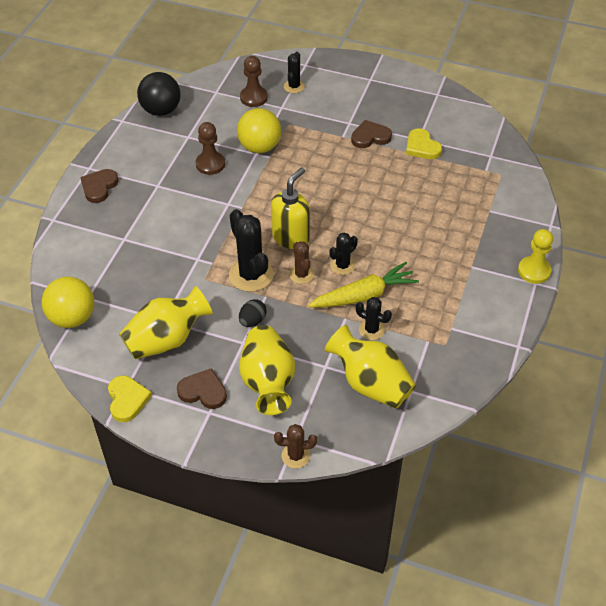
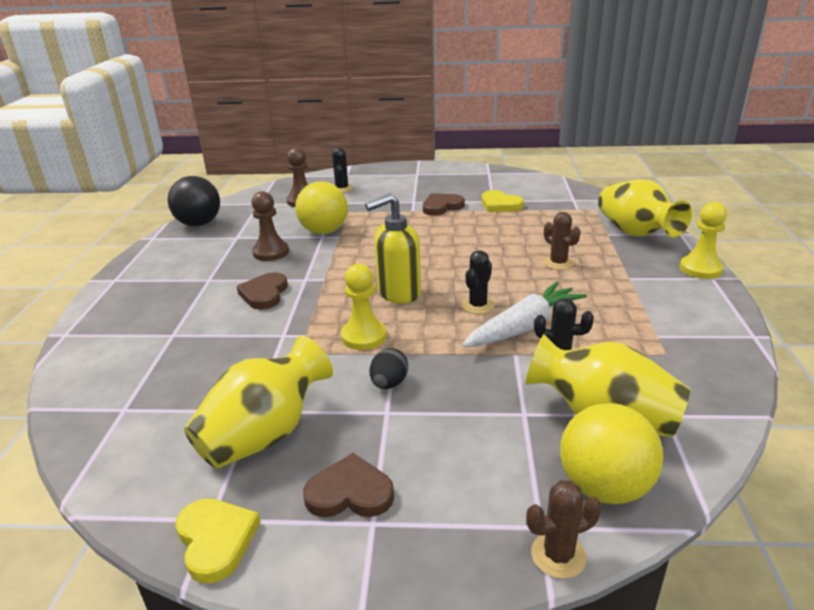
camera: 15 degrees left, 20 degrees down
(72, 318) = (100, 439): yellow ball -> yellow ball (604, 487)
(99, 187) = (130, 293): brown heart -> brown heart (264, 294)
(251, 275) = (364, 336): black cactus -> yellow pawn
(267, 382) = (449, 454): yellow vase -> yellow vase (635, 233)
(291, 237) = (398, 293): yellow soap dispenser -> yellow soap dispenser turned 135 degrees counterclockwise
(301, 274) = (431, 323): brown cactus -> brown cactus (558, 263)
(364, 295) = (524, 327): yellow carrot -> white carrot

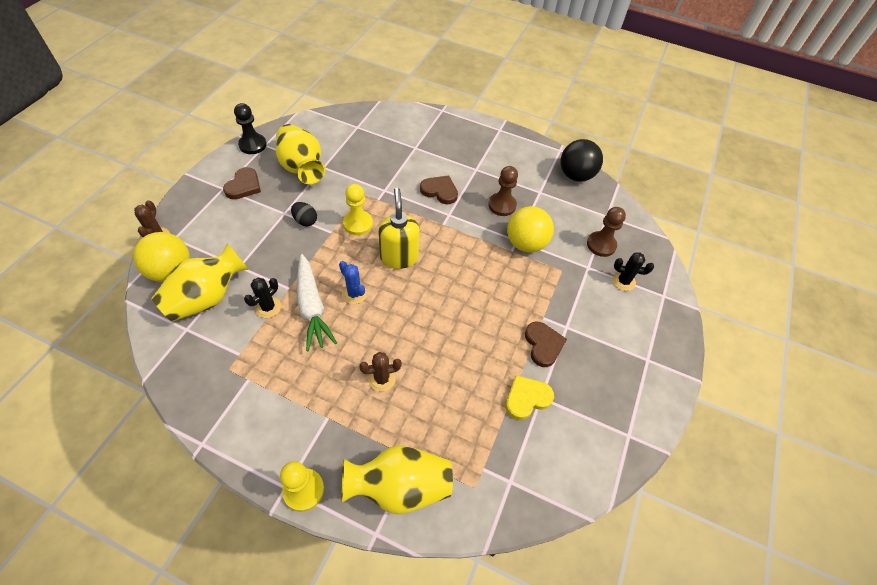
camera: 105 degrees right, 25 degrees up
(216, 540) = (253, 145): yellow heart -> black pawn
(478, 305) = (354, 294): black cactus -> blue cactus

